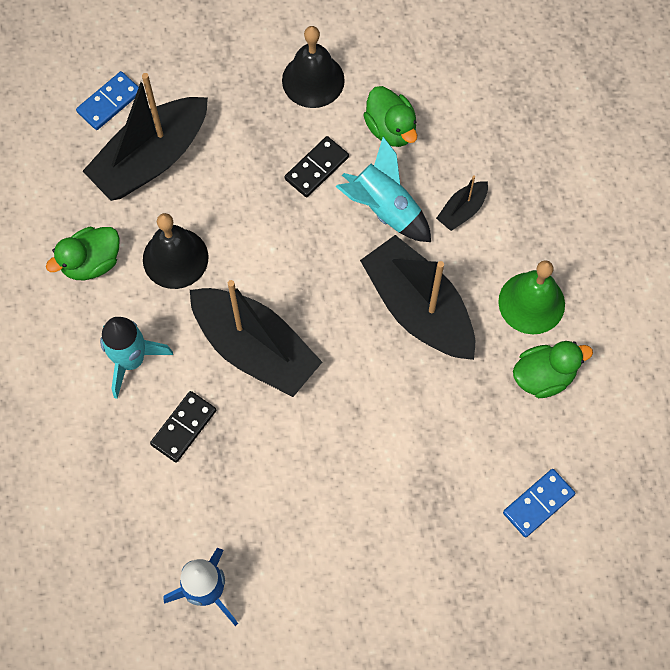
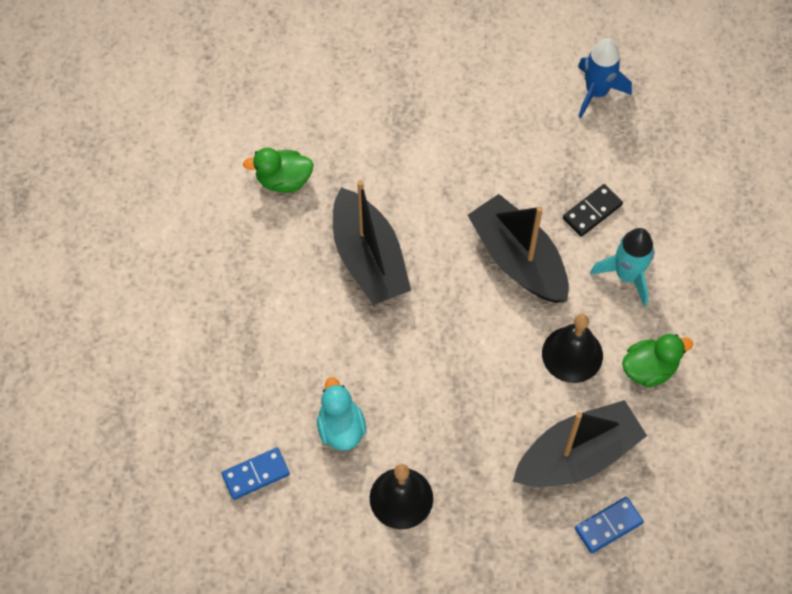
camera: 165 degrees left, 5 degrees down
(317, 168) = (422, 406): black domino -> none
(385, 208) = (370, 352): turquoise rocket -> none
(391, 129) = (341, 428): green duck -> turquoise duck
(462, 210) = (301, 333): black boat -> none
(531, 303) = (271, 240): green bell -> none
(538, 503) = (324, 92): blue domino -> blue domino (256, 474)

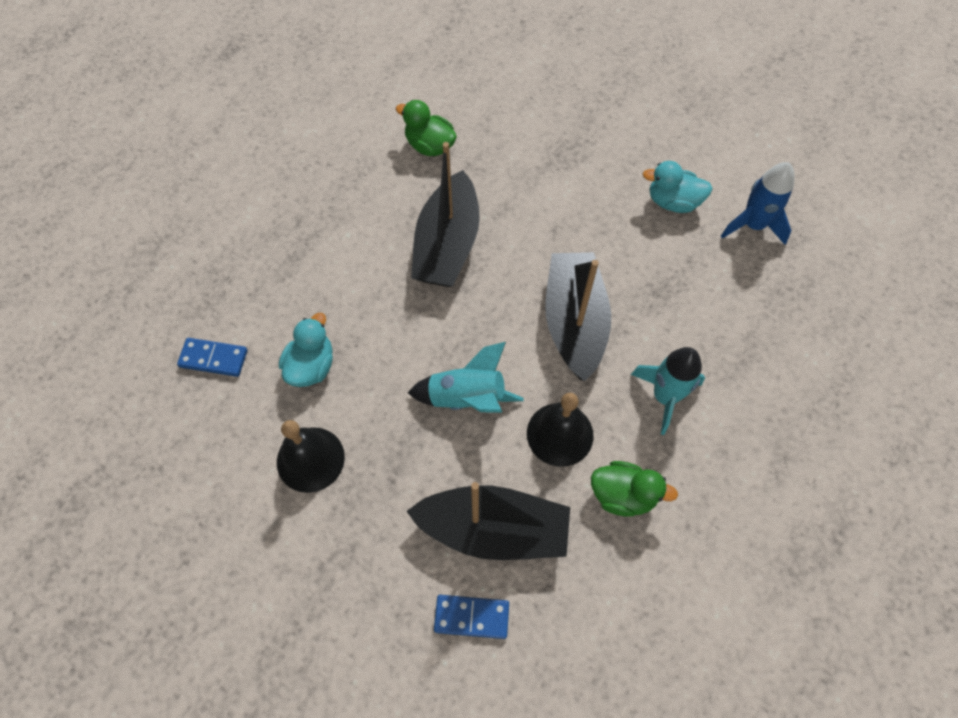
camera: 35 degrees right, 0 degrees up
(482, 372) = (467, 398): none -> turquoise rocket
(521, 109) = (673, 202): none -> turquoise duck
(592, 212) = (673, 322): black domino -> none

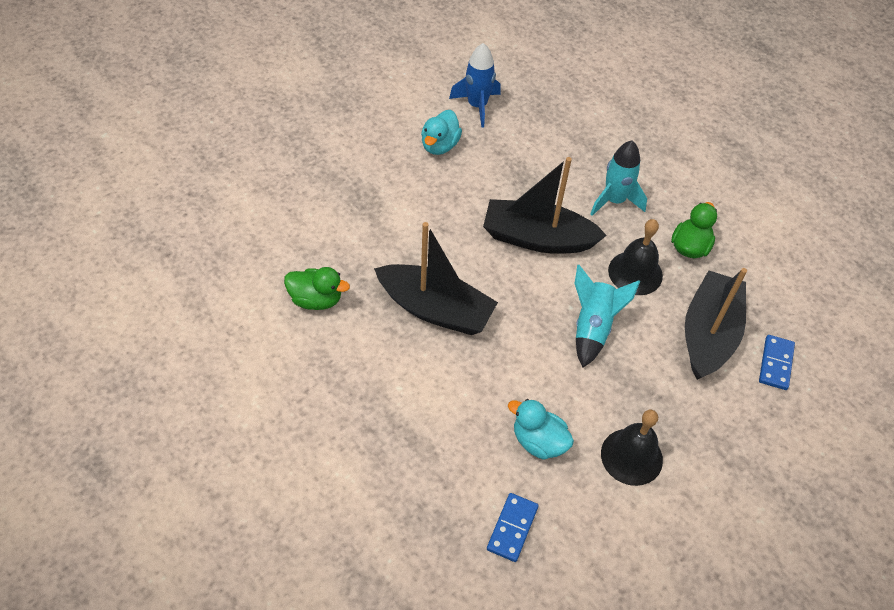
camera: 80 degrees left, 10 degrees down
(429, 146) = (316, 300): green duck -> green duck turned 120 degrees counterclockwise

